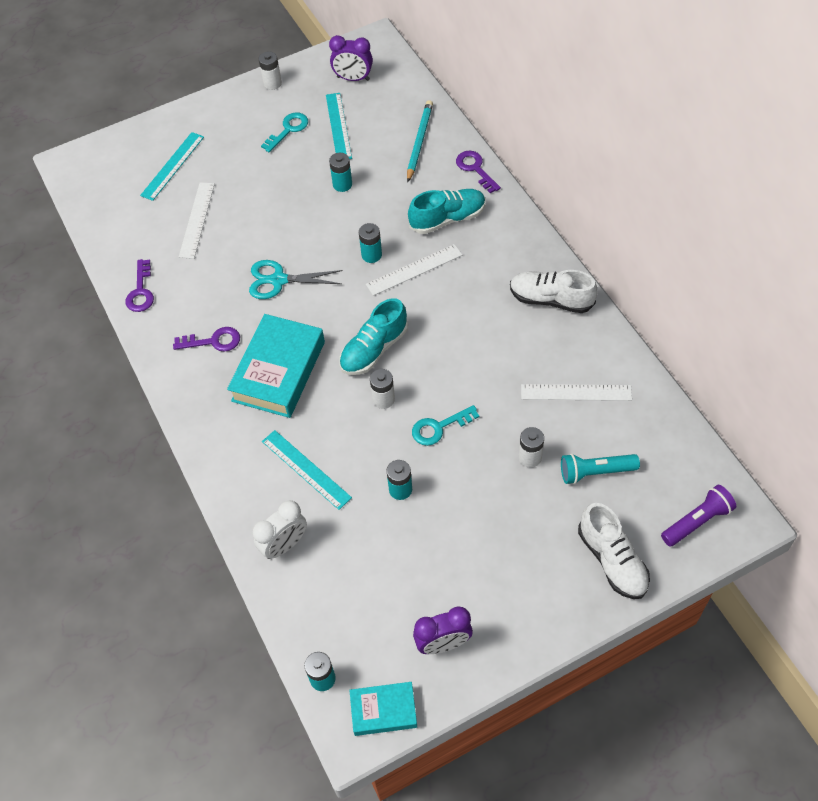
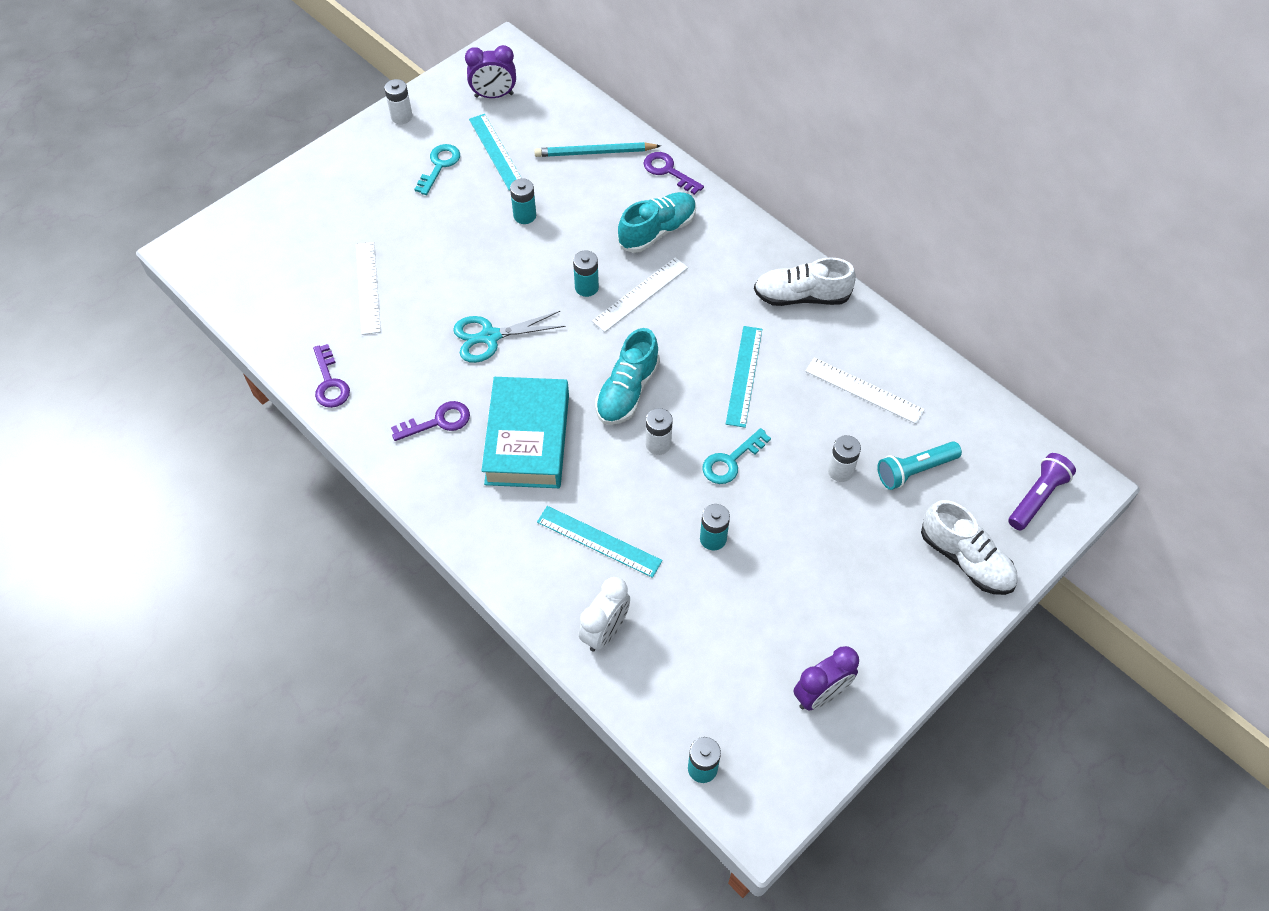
camera: 20 degrees left, 0 degrees up
(172, 166) = (315, 231): turquoise ruler -> turquoise ruler (744, 375)
(383, 711) = (782, 785): turquoise book -> none
(419, 142) = (595, 153): turquoise pencil -> turquoise pencil turned 90 degrees counterclockwise
(576, 392) = (864, 390): white ruler -> white ruler turned 45 degrees clockwise

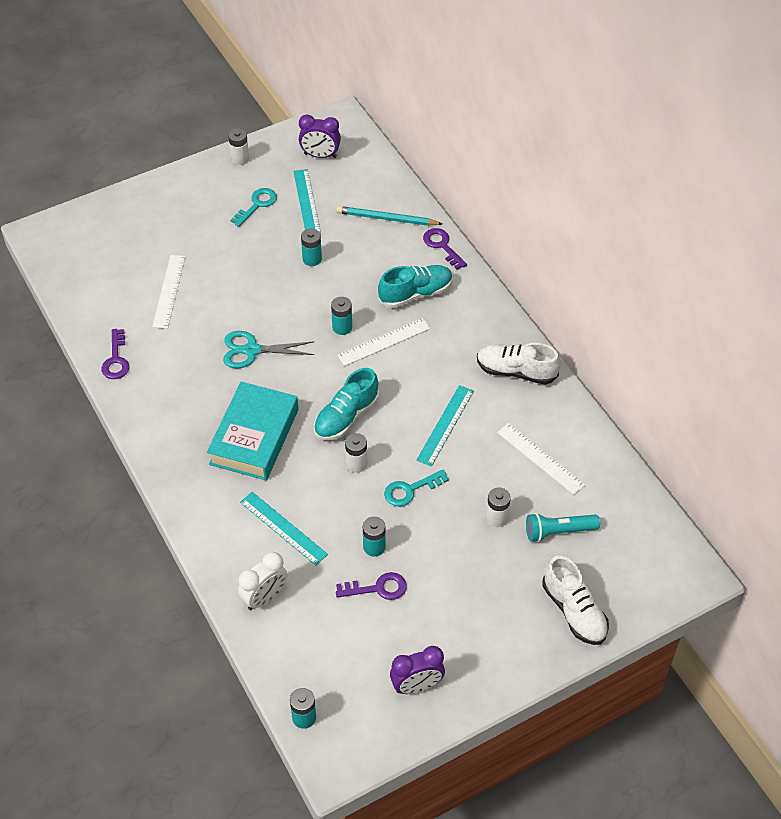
camera: 15 degrees right, 5 degrees down
(438, 421) = (189, 408): purple key -> purple key (378, 588)
(1037, 497) = (653, 576): purple flashlight -> none

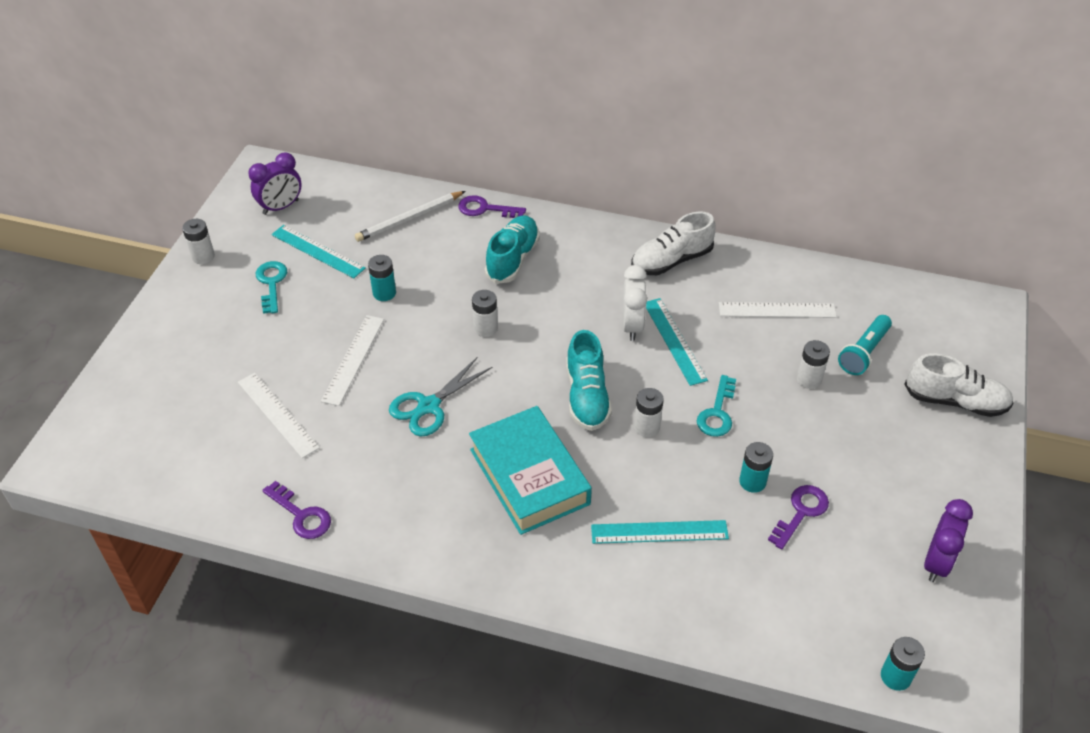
camera: 45 degrees left, 5 degrees down
(265, 597) = (725, 605): white clock -> white clock (632, 326)
(342, 327) = (485, 328): turquoise battery -> white battery
(384, 342) = (537, 314): white ruler -> white ruler (353, 359)
(387, 219) = (409, 218): turquoise pencil -> white pencil

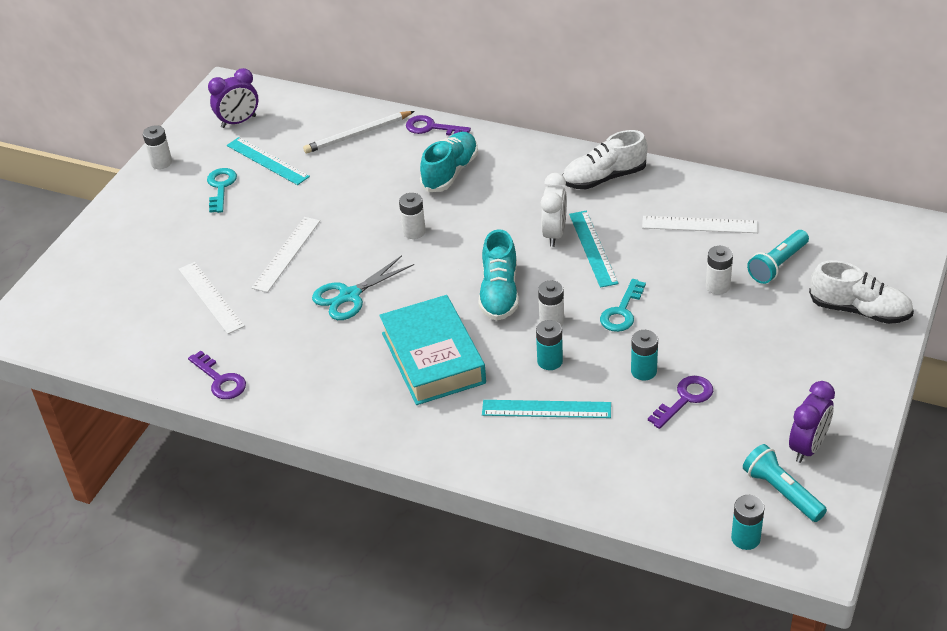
camera: 10 degrees right, 5 degrees down
(384, 293) = (324, 198): turquoise battery -> turquoise battery (550, 361)
(921, 618) = (781, 492): none -> turquoise flashlight

